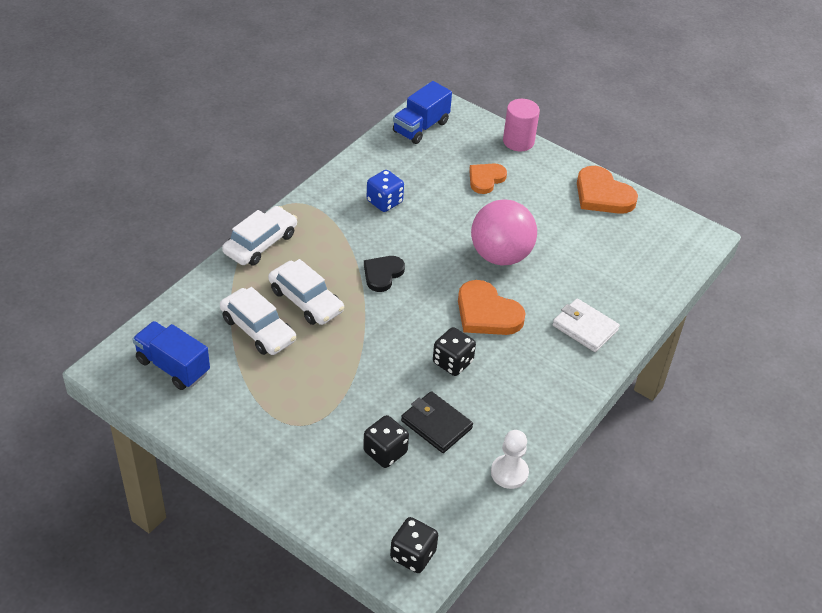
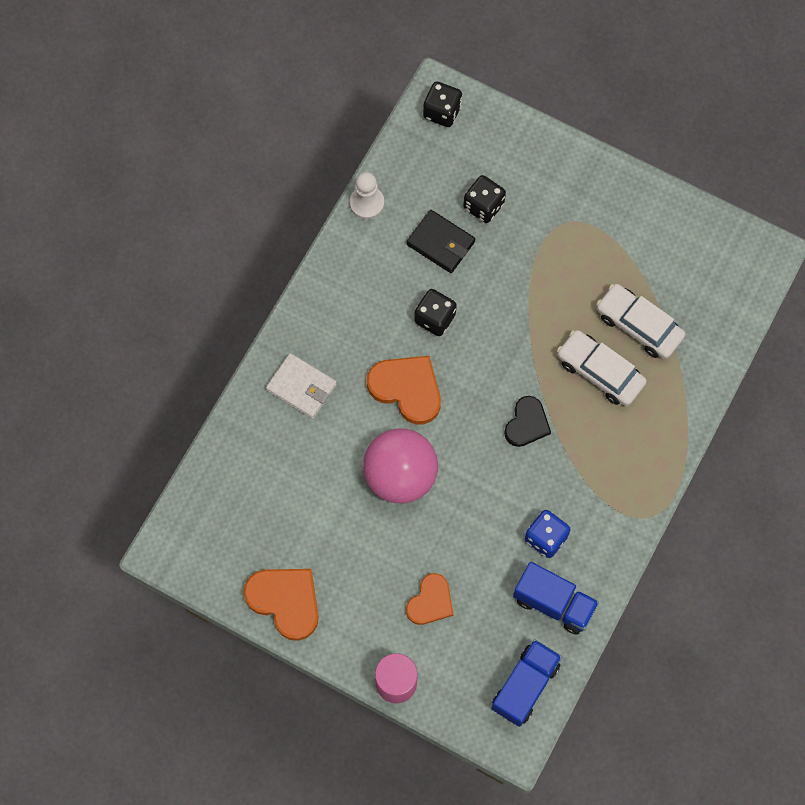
camera: 175 degrees right, 25 degrees up
(173, 366) = (707, 266): blue truck -> blue truck (554, 603)
(260, 243) = (670, 444): white car -> none

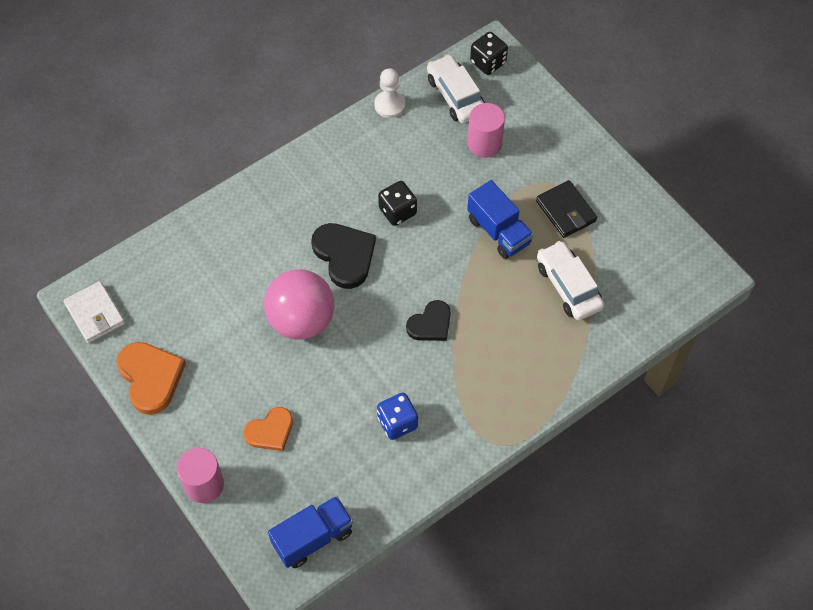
camera: 25 degrees right, 10 degrees down
(301, 387) = (259, 219): white wallet -> white wallet (95, 314)
(407, 389) = (344, 255): orange heart -> black heart
(440, 243) = (433, 157): black wallet -> black wallet (566, 211)
(483, 206) = (484, 143): black dice -> pink cylinder
(554, 603) = (375, 479): blue truck -> blue truck (498, 231)
(600, 372) = (515, 309): white car -> white car (456, 95)

